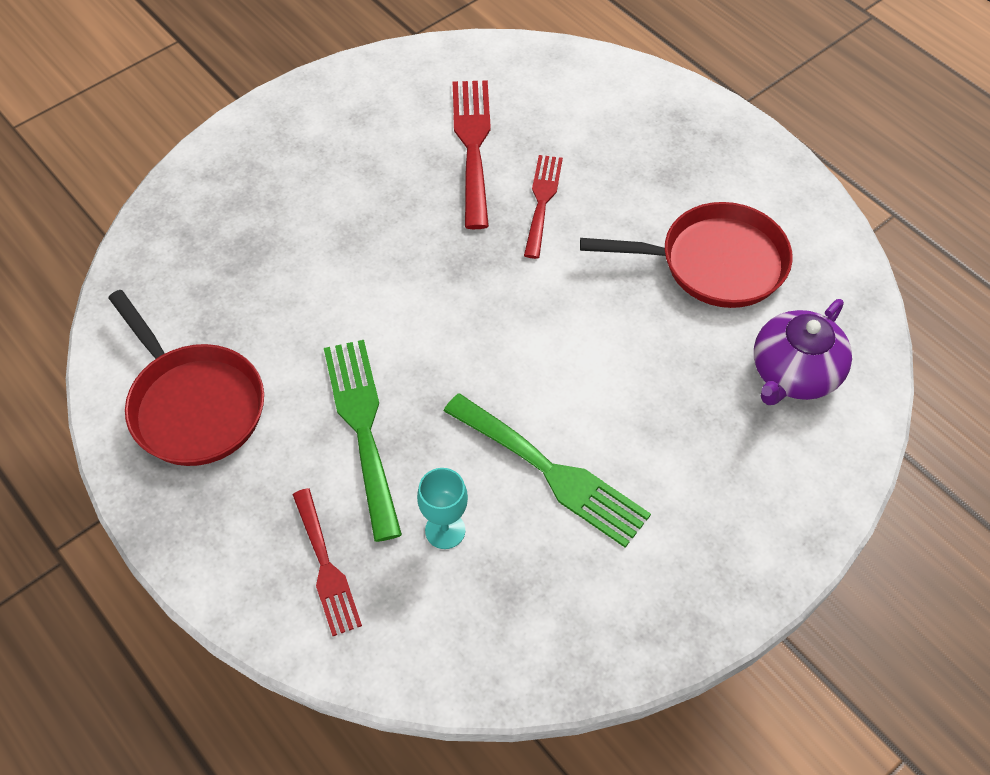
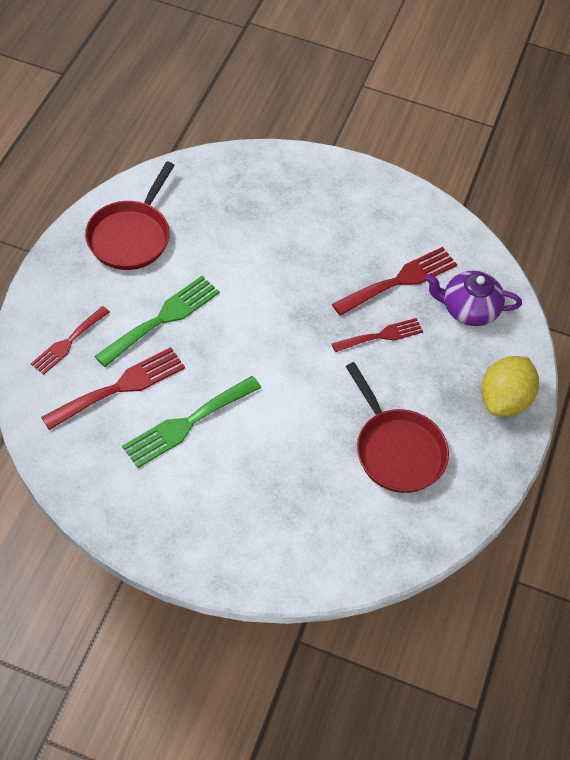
camera: 55 degrees right, 0 degrees up
(445, 530) = (120, 387): turquoise goblet -> red fork
(552, 473) = (187, 423): green fork -> green fork turned 45 degrees clockwise
(700, 130) = (504, 399): none -> yellow lemon
(794, 373) = (338, 527): purple teapot -> purple teapot (468, 309)

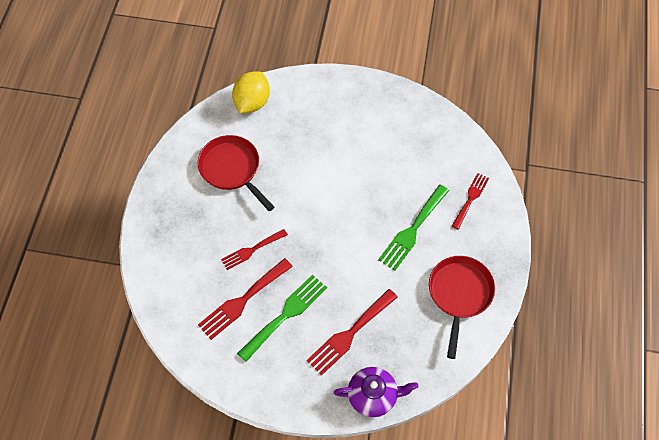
camera: 175 degrees right, 5 degrees up
(120, 387) = (424, 175): red fork -> red fork (349, 334)
(187, 423) = (373, 159): green fork -> green fork (286, 314)
(468, 309) = (187, 286): purple teapot -> purple teapot (373, 396)
(504, 399) = (159, 219): yellow lemon -> yellow lemon (252, 102)

